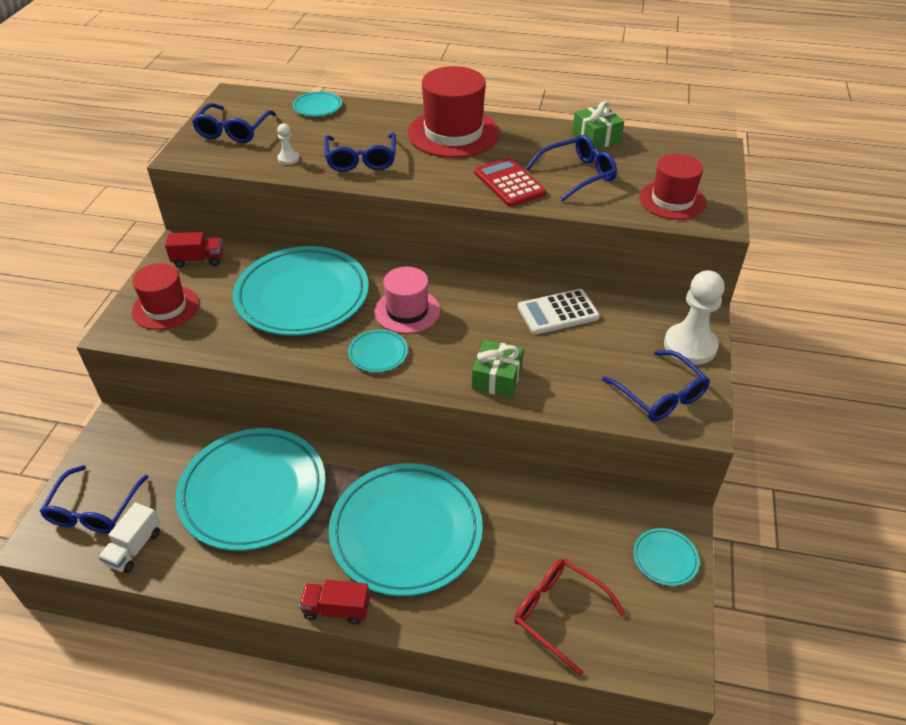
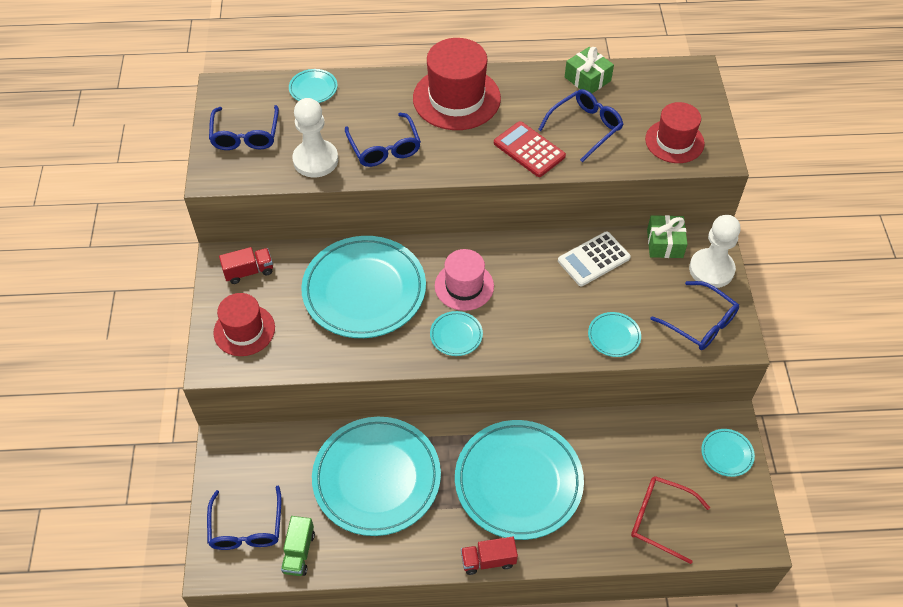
camera: 15 degrees left, 10 degrees up
(134, 548) = (299, 552): white truck -> green truck
(288, 159) = (315, 160): white pawn -> white pawn, size x2.19
(497, 378) = (565, 337): green gift -> green gift (665, 243)
(553, 388) = (614, 336): none -> turquoise plate

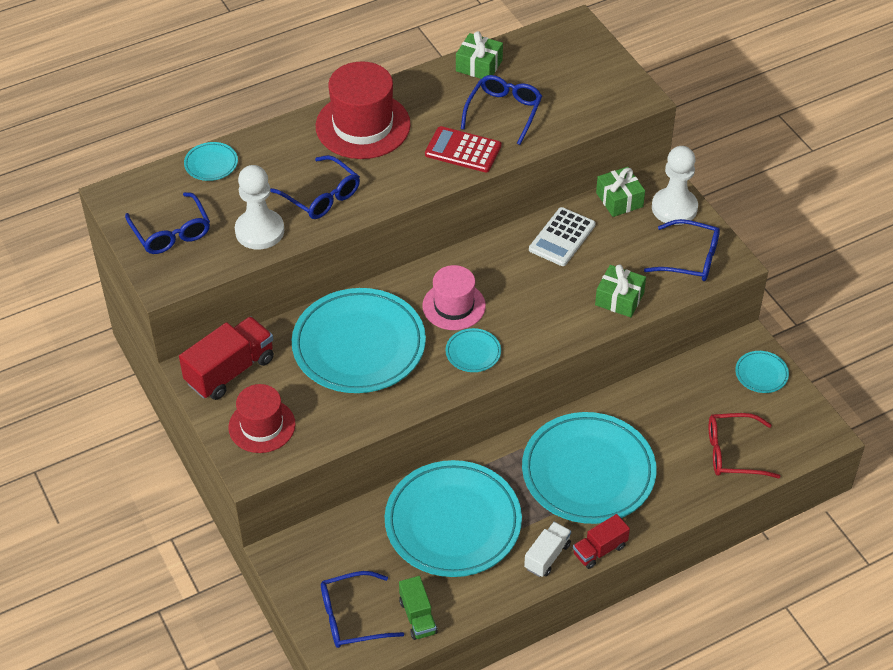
camera: 25 degrees left, 5 degrees down
(246, 527) = (352, 617): blue glasses -> blue glasses turned 105 degrees clockwise
(249, 271) = (230, 371): red truck -> red truck, size x1.69
(439, 546) = (547, 556): none -> white truck
(614, 336) = (619, 299): turquoise plate -> green gift
(674, 141) = (593, 97): red hat -> none

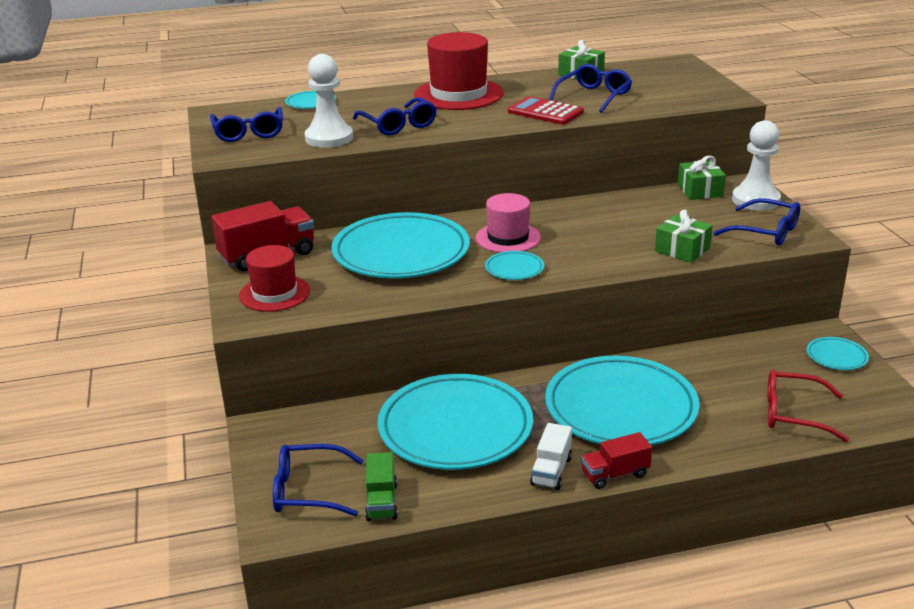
camera: 15 degrees right, 20 degrees down
(547, 556) = (551, 471): white truck -> white truck turned 150 degrees clockwise
(562, 237) = (634, 207): white calculator -> none

